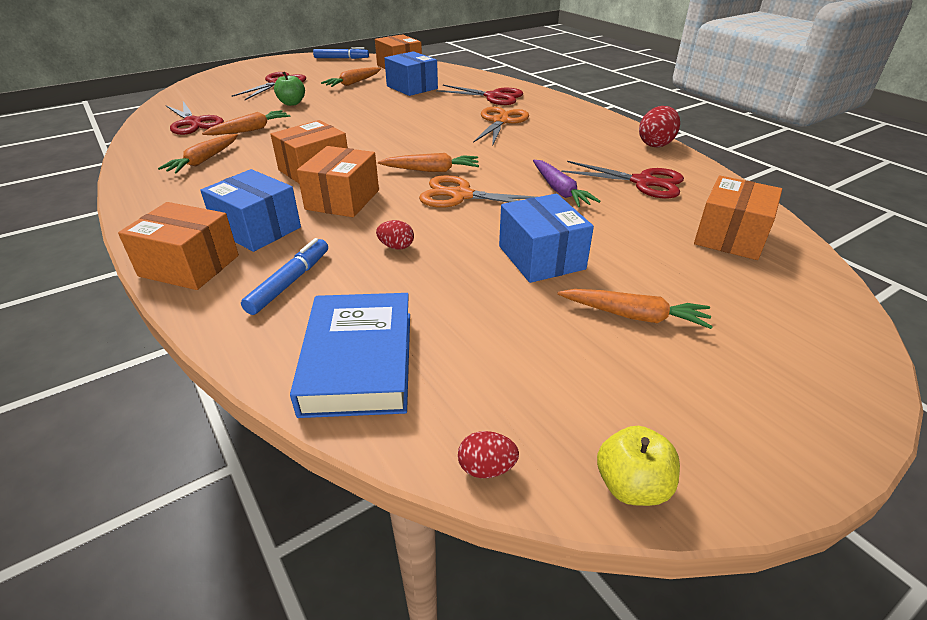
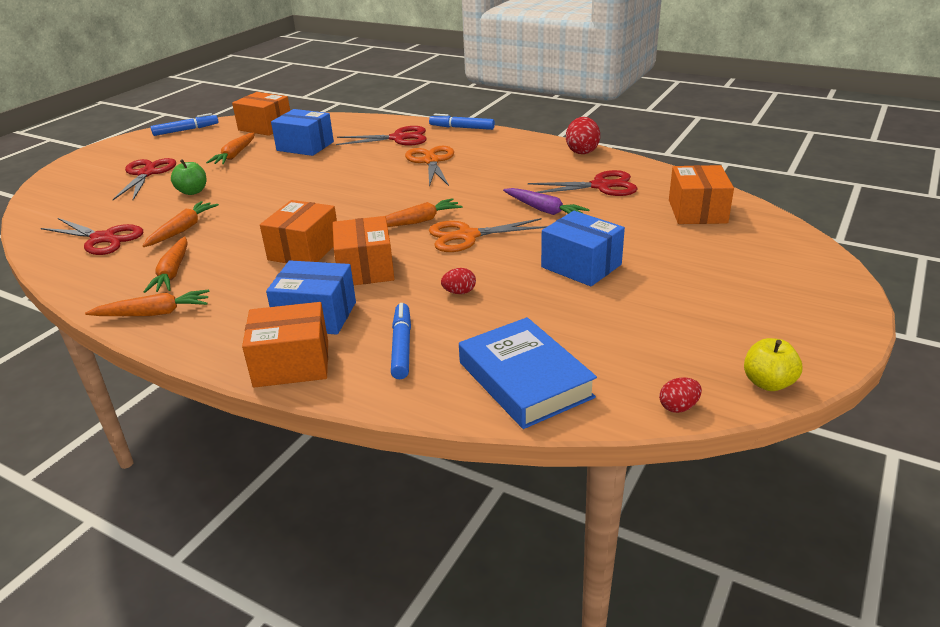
camera: 25 degrees left, 5 degrees down
(558, 99) = (462, 128): none -> blue marker
(634, 316) = (682, 286): orange carrot -> orange carrot (154, 313)

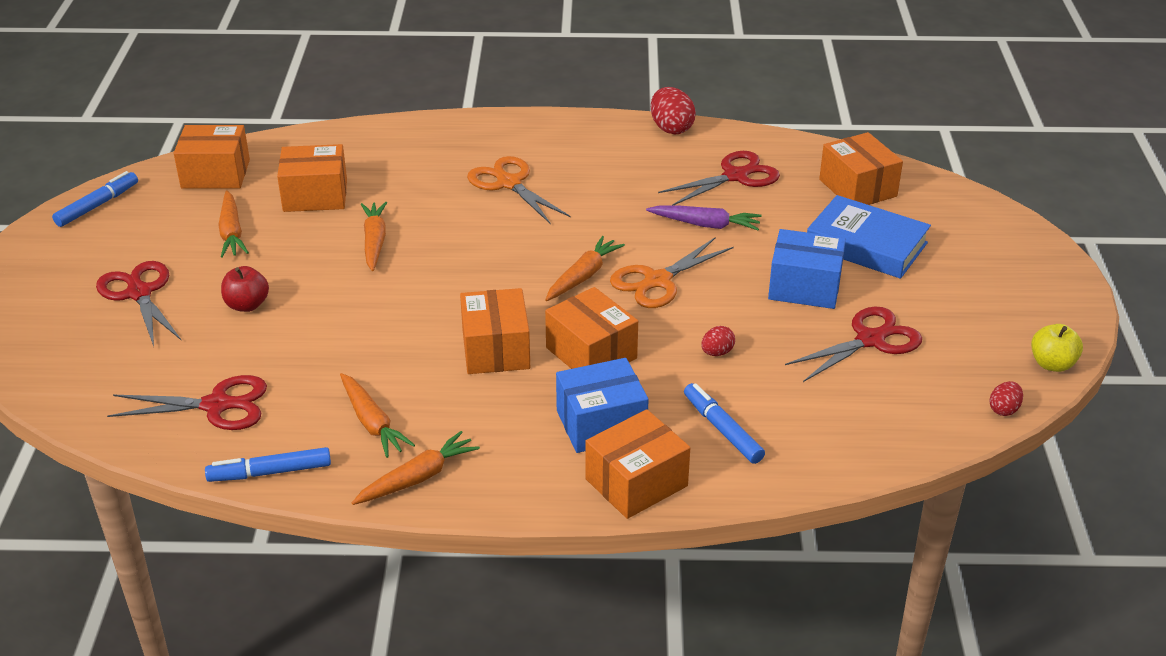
camera: 30 degrees left, 5 degrees up
(182, 230) = (308, 364): orange carrot -> orange carrot (374, 242)
(192, 191) = (247, 305): green apple -> red apple
(305, 146) = (315, 195): blue box -> orange box
(398, 138) = (428, 155): red scissors -> red scissors (870, 340)
(462, 128) = (492, 120): blue marker -> blue marker (270, 472)
(525, 379) = (863, 426): blue book -> blue book (866, 245)

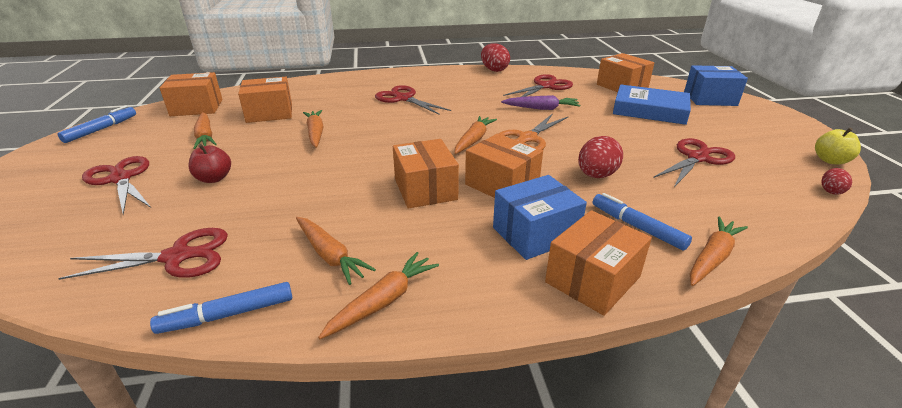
camera: 10 degrees left, 5 degrees down
(509, 183) = (403, 98): orange scissors -> red scissors
(717, 352) = (596, 175): red egg -> red egg, size x1.79
(782, 475) = (712, 257): none -> orange carrot
(804, 287) = (628, 133): blue box -> blue box (710, 98)

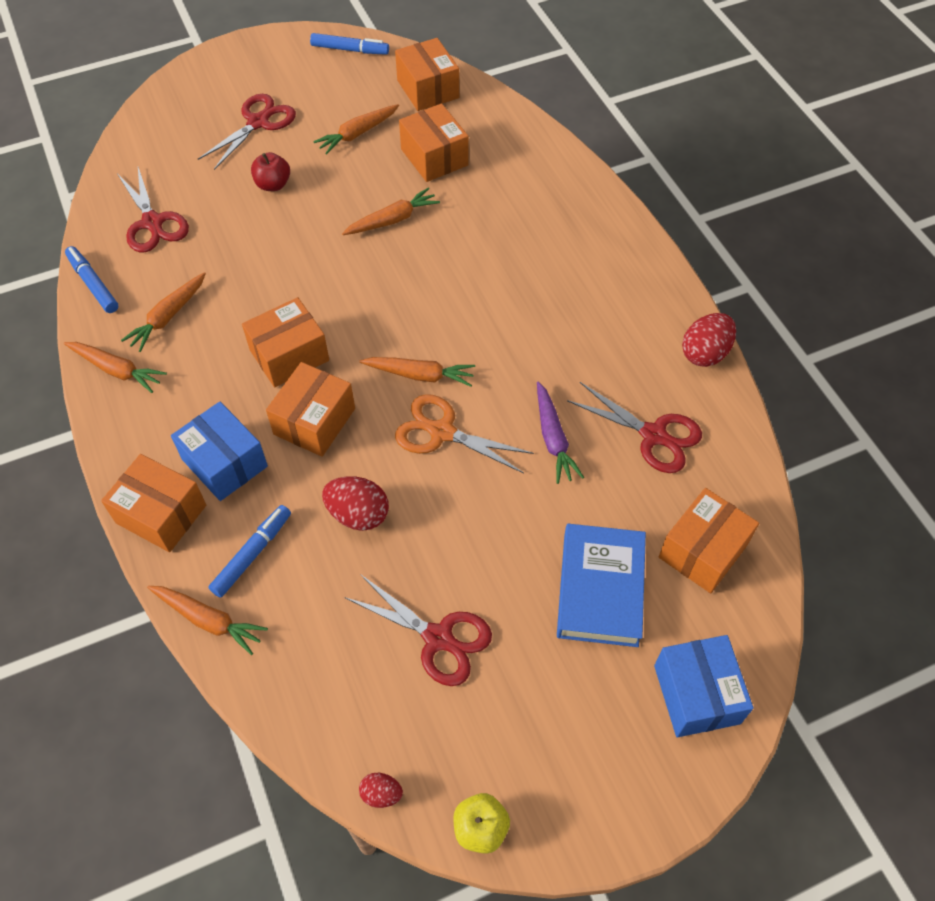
camera: 75 degrees right, 25 degrees up
(403, 98) = (529, 269): red scissors -> none

